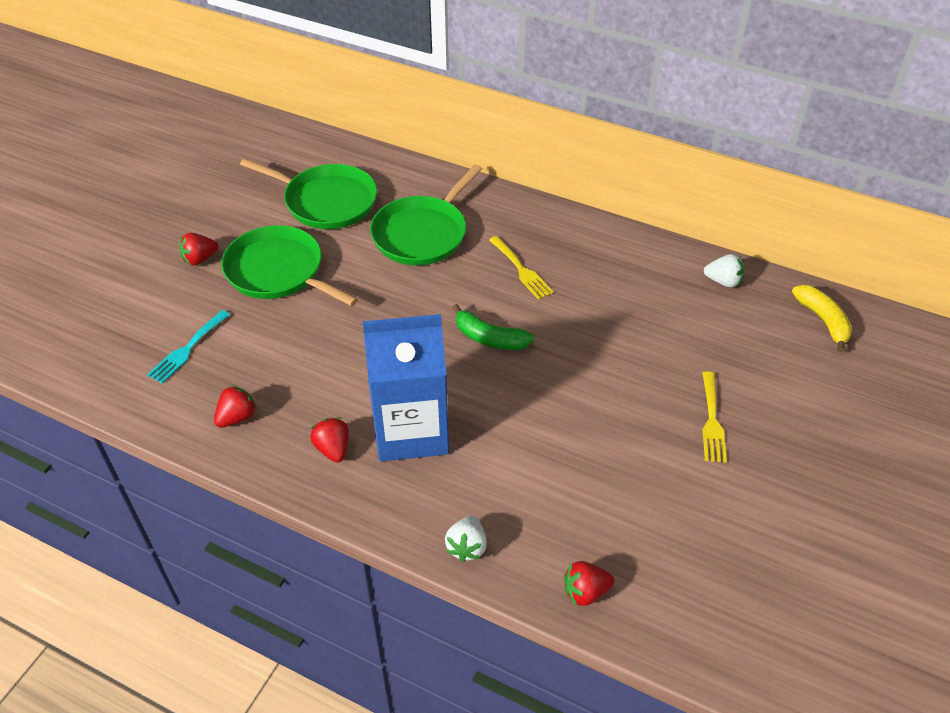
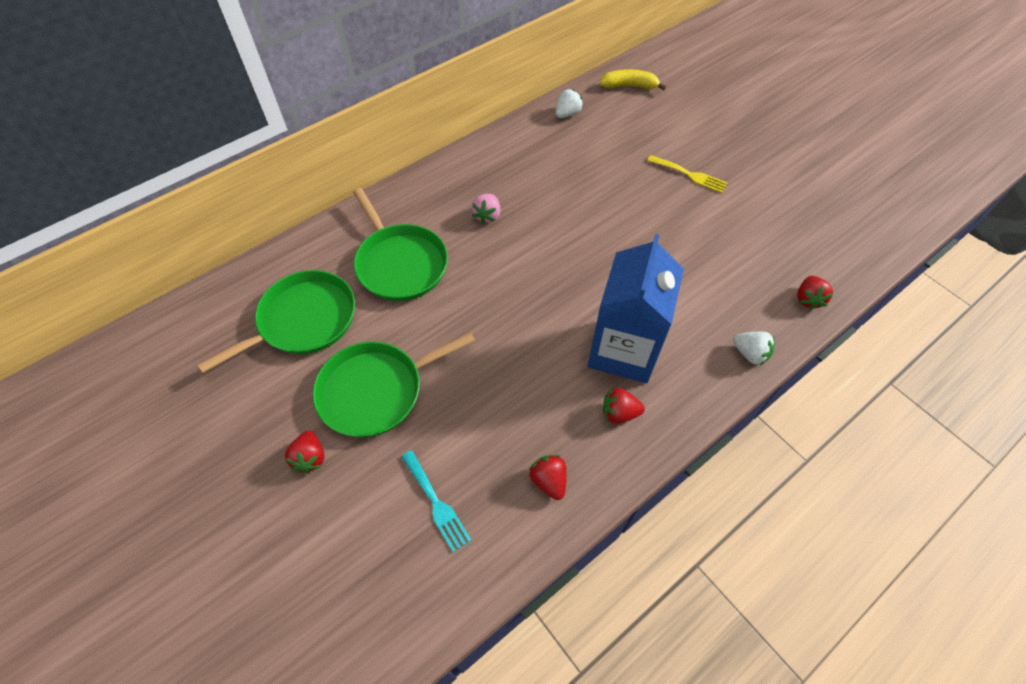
camera: 65 degrees left, 10 degrees up
(489, 338) = (550, 264): green banana -> none
(521, 270) = (487, 216): yellow fork -> pink strawberry

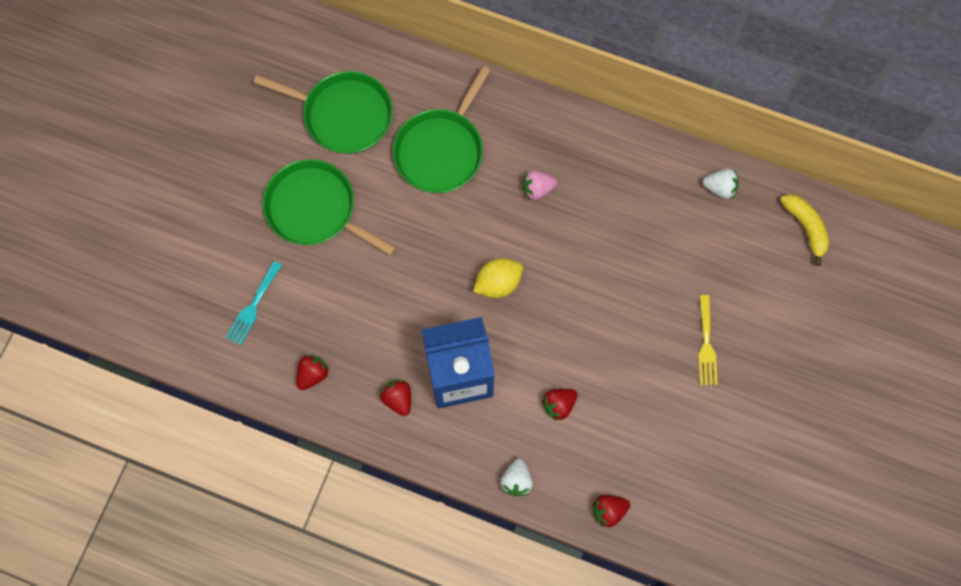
camera: 60 degrees right, 15 degrees up
(310, 458) = (239, 200): red strawberry -> red strawberry (558, 405)
(553, 280) = (498, 283): none -> yellow lemon

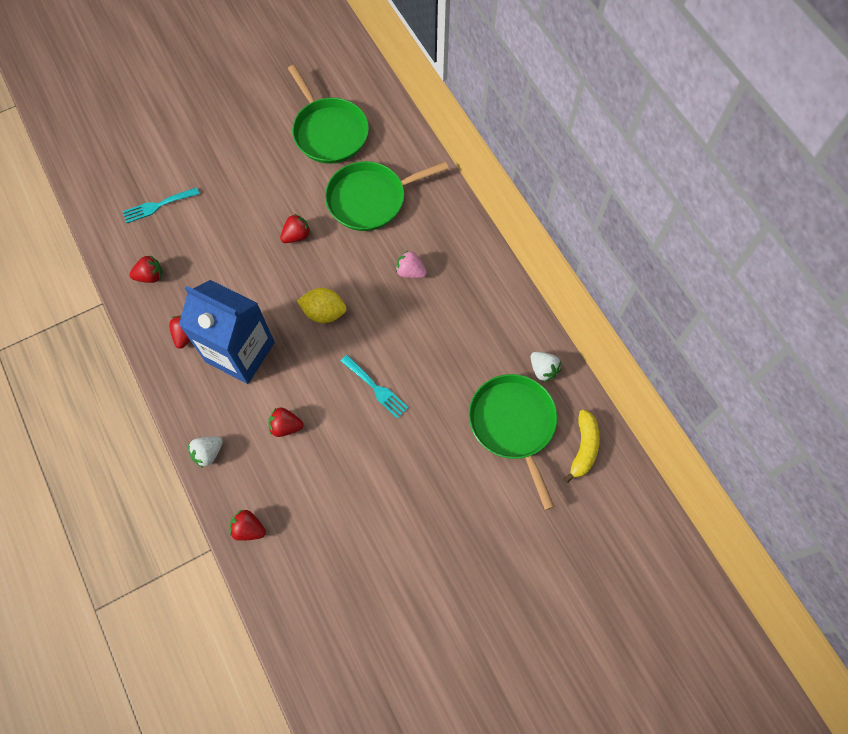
camera: 40 degrees right, 5 degrees down
(315, 209) = (254, 176): green pan -> green pan (513, 425)
(408, 234) = (297, 236): none -> red strawberry
(602, 312) = (376, 388): none -> turquoise fork
(706, 345) = (429, 471): yellow fork -> none

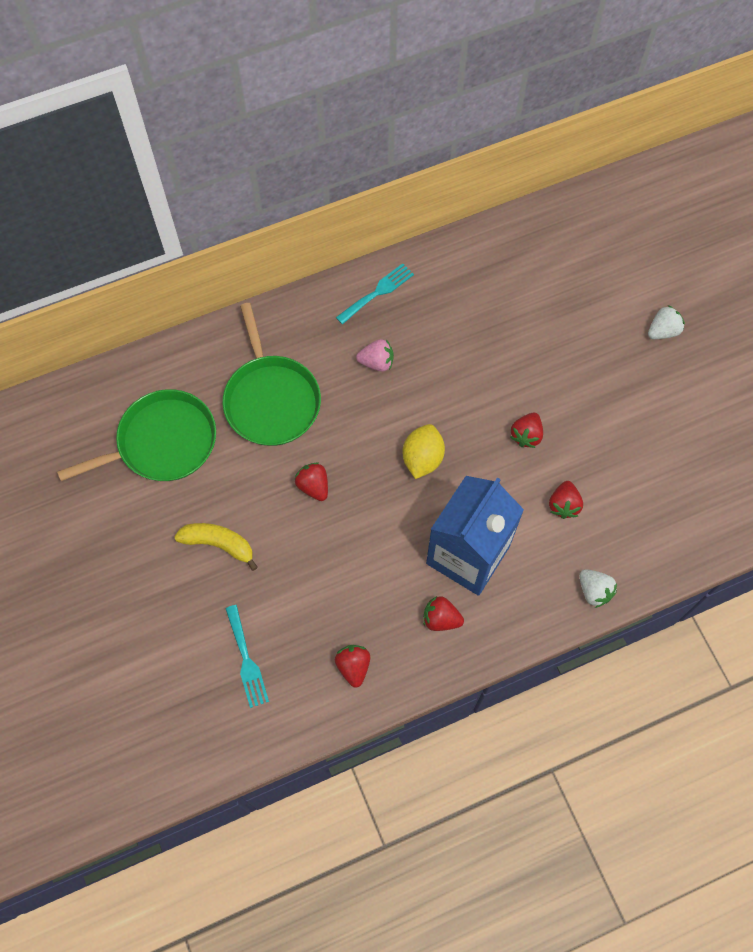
camera: 85 degrees left, 0 degrees up
(249, 529) = (682, 546): red strawberry -> red strawberry (526, 435)
(376, 388) = (521, 408): turquoise fork -> turquoise fork (377, 292)
(410, 272) = (377, 362): pink strawberry -> pink strawberry turned 120 degrees counterclockwise
(513, 425) = (568, 278): green pan -> none
(543, 370) = (507, 244): white strawberry -> white strawberry (663, 331)
(583, 448) = (594, 219): yellow banana -> yellow banana (219, 544)

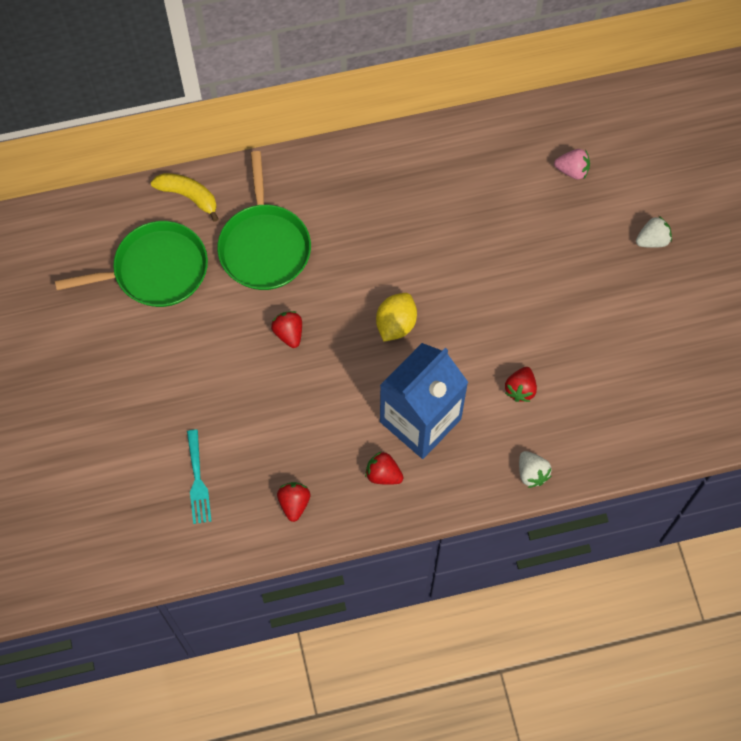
camera: 10 degrees right, 0 degrees up
(219, 544) = (191, 372): yellow banana -> yellow banana (188, 196)
(377, 292) = (385, 160): turquoise fork -> none
(377, 362) = (370, 227): pink strawberry -> pink strawberry (572, 170)
(526, 435) = (498, 318): red strawberry -> none

